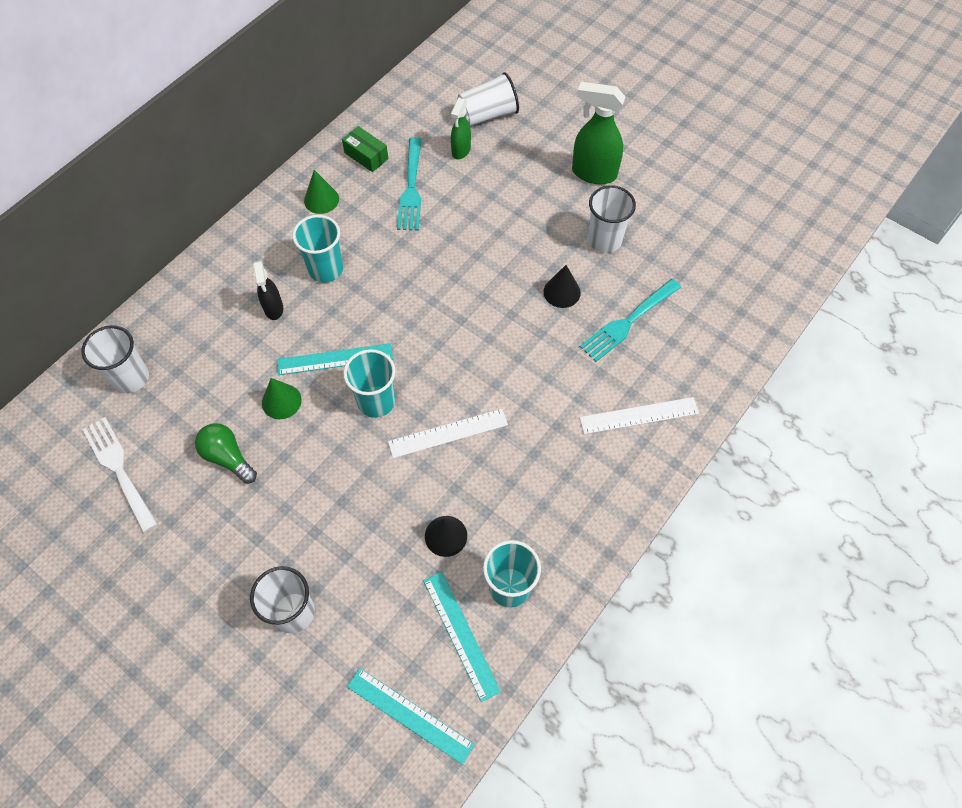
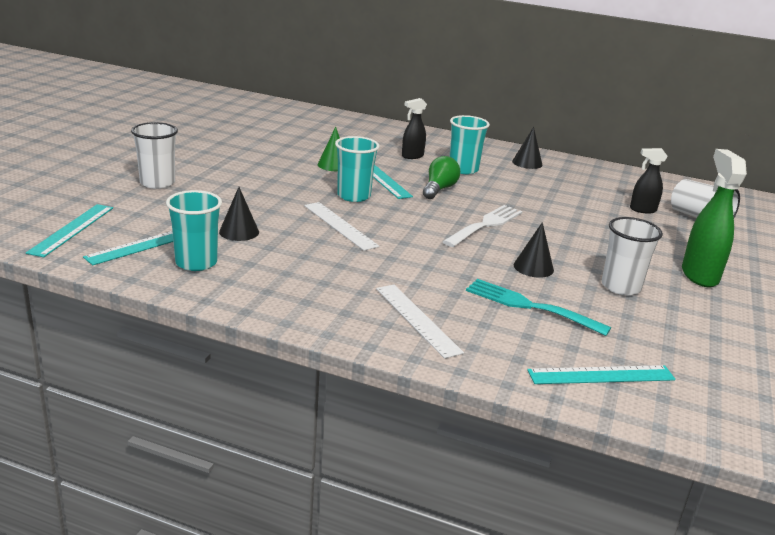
camera: 70 degrees right, 35 degrees down
(119, 469) = (254, 126): white fork -> white fork (485, 225)
(130, 378) = (324, 123): white cup -> none
(228, 457) = (277, 153): green light bulb -> green light bulb (439, 189)
(321, 200) = (527, 163): green cone -> black cone
(366, 156) = (589, 174): green box -> none
(411, 188) = (576, 193): turquoise fork -> none
(461, 151) = (642, 210): green spray bottle -> black spray bottle
(729, 314) = (601, 375): none -> turquoise ruler

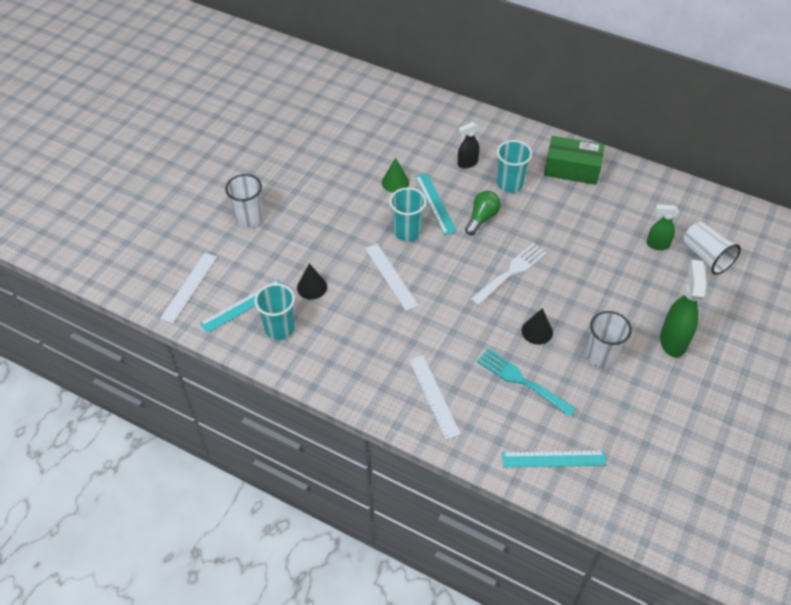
camera: 10 degrees right, 25 degrees up
(72, 229) = (189, 287): turquoise ruler -> white ruler
(527, 163) = (572, 169): black cone -> green box
(642, 210) = (657, 245): black spray bottle -> green spray bottle

